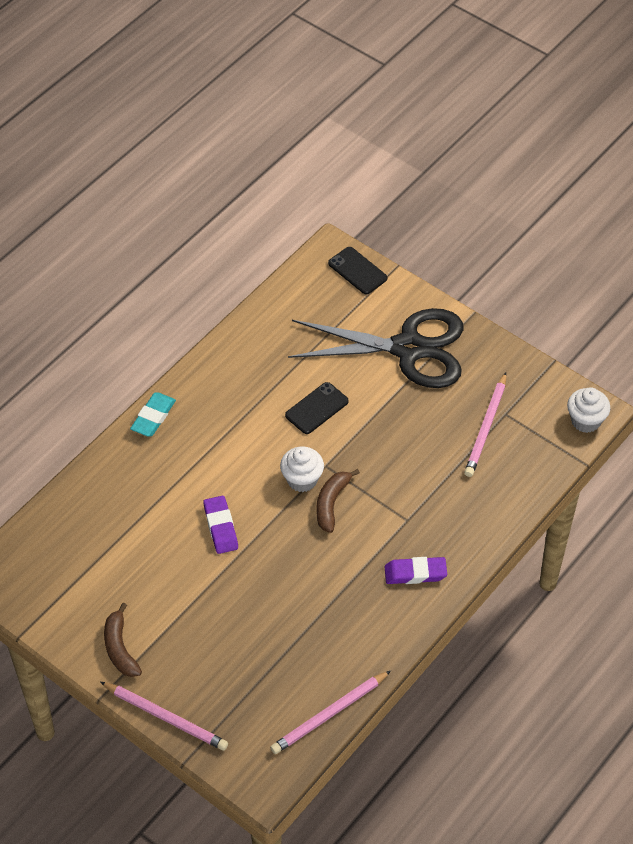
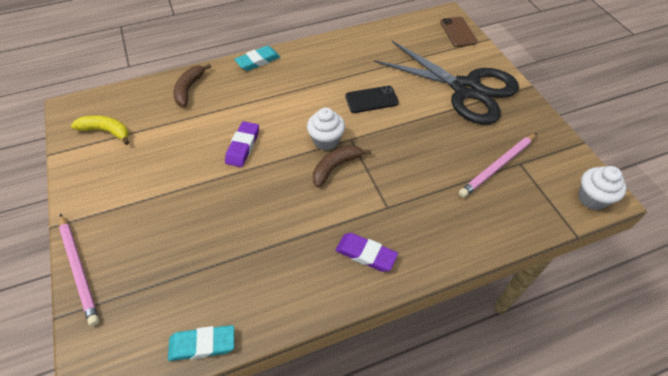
camera: 30 degrees right, 0 degrees up
(57, 582) = (106, 131): none -> yellow banana
(120, 648) = (100, 196): brown banana -> brown banana (189, 89)
(329, 714) = (202, 344): pink pencil -> turquoise eraser
(357, 271) = (458, 32): black phone -> brown phone

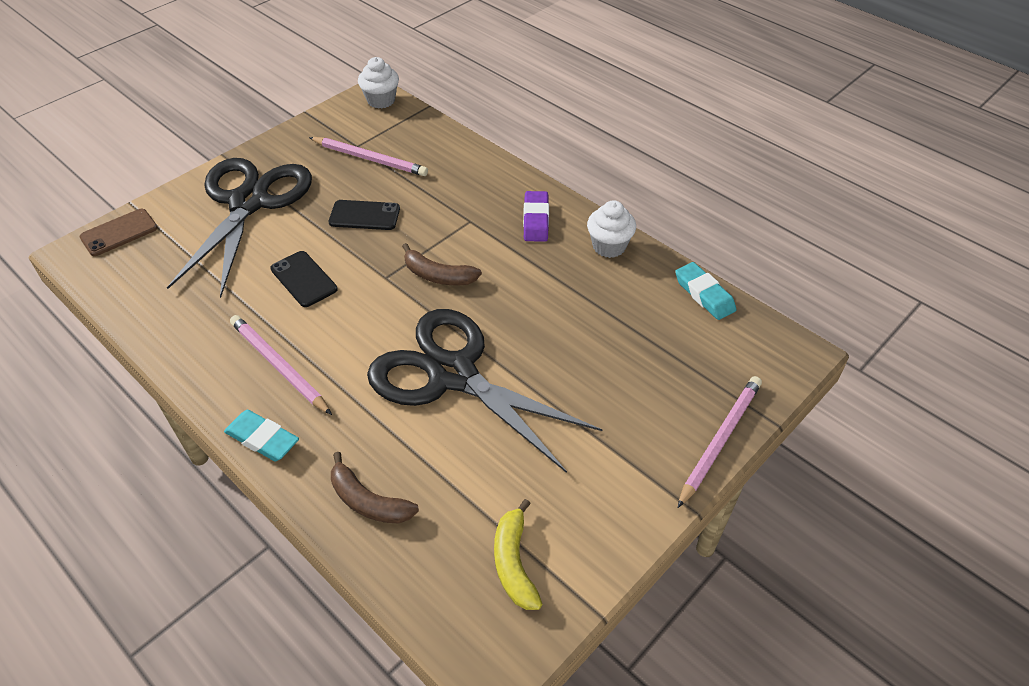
camera: 115 degrees left, 5 degrees down
(189, 89) = (368, 501): brown banana -> brown banana turned 45 degrees clockwise
(243, 146) = (453, 374): purple eraser -> black scissors
(304, 75) = (278, 366): none -> pink pencil
(326, 141) = (400, 298): white cupcake -> white cupcake (609, 246)
(424, 145) = (364, 215): none -> black phone

